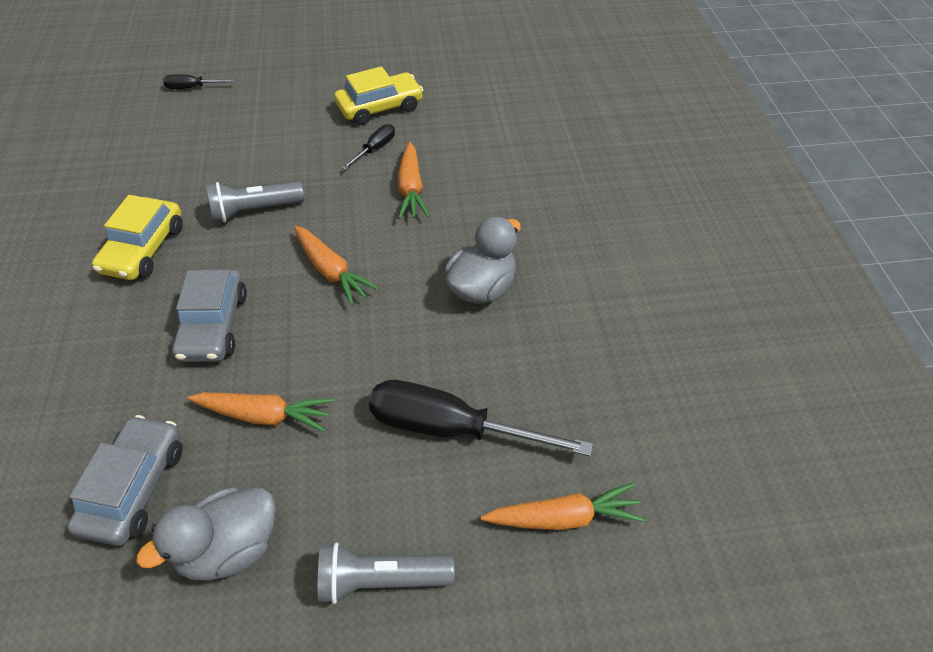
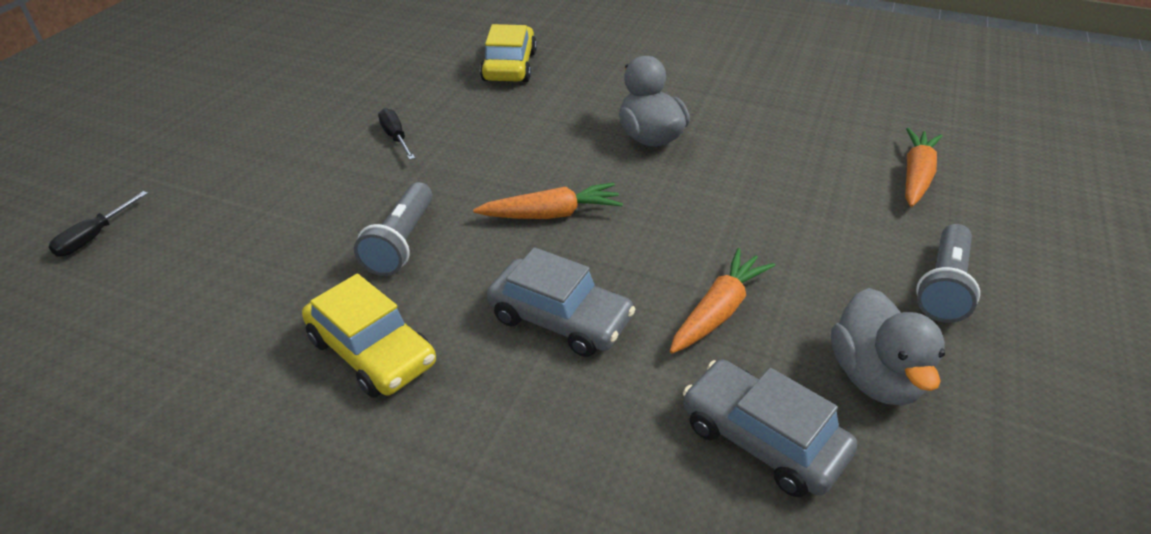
camera: 60 degrees left, 10 degrees down
(380, 107) = (332, 116): yellow car -> yellow car (509, 66)
(411, 189) = (481, 134): orange carrot -> none
(451, 428) = (800, 201): black screwdriver -> none

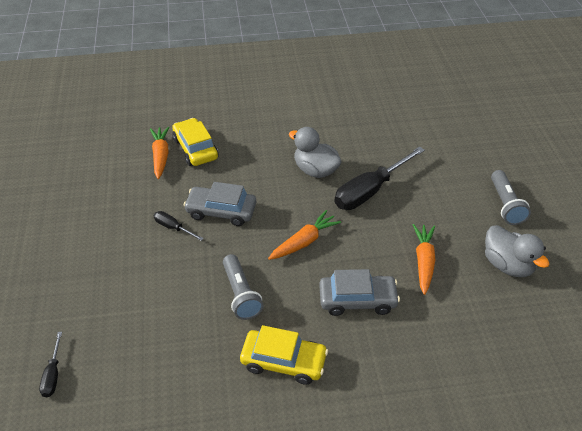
camera: 30 degrees left, 5 degrees up
(711, 188) = (370, 191): none -> black screwdriver
(762, 439) = (485, 316): grey car -> grey car (221, 211)
(916, 176) = (457, 144): orange carrot -> orange carrot (160, 156)

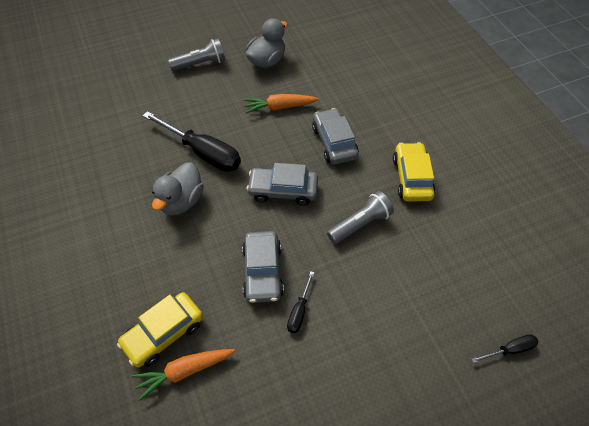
camera: 105 degrees left, 10 degrees up
(304, 242) = (283, 190): orange carrot -> grey car

